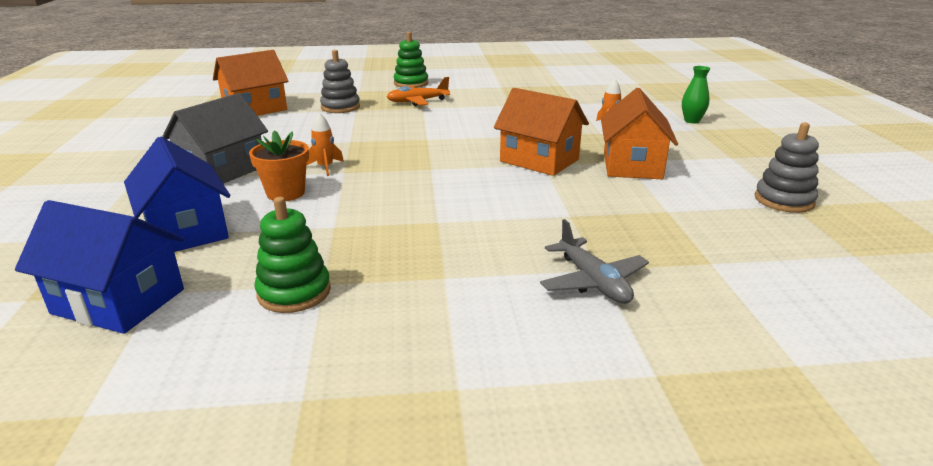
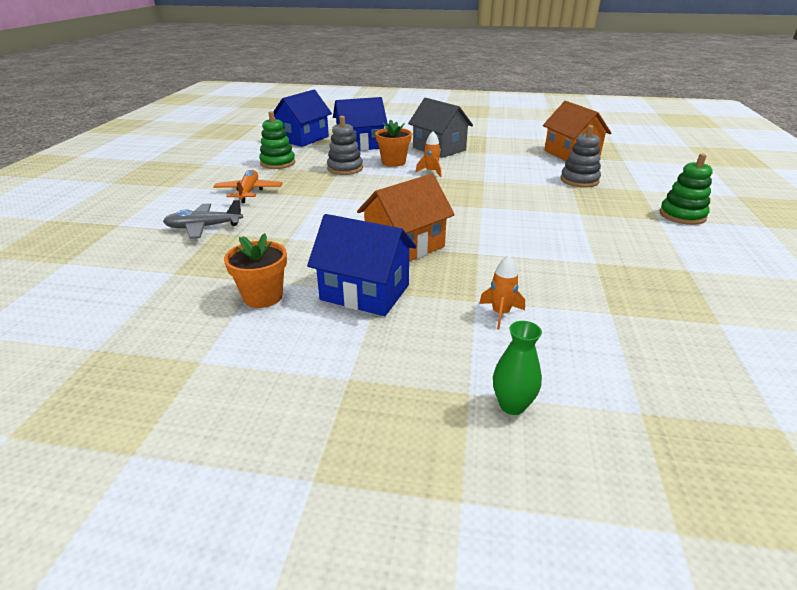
camera: 105 degrees right, 5 degrees up
(417, 101) = (603, 212): orange plane -> orange plane (249, 192)
(632, 165) = (365, 292): orange house -> blue house
(688, 202) = (263, 296): none -> orange flower pot
(784, 200) = (213, 361): grey stacking toy -> grey stacking toy (345, 168)

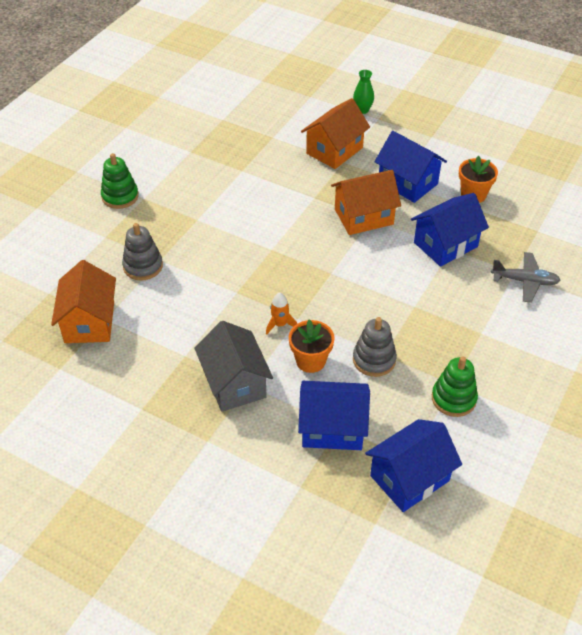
camera: 160 degrees left, 15 degrees up
(249, 192) = (488, 333): orange plane -> none
(297, 240) = (445, 244): none -> blue house
(500, 313) = (334, 150): orange rocket -> orange house

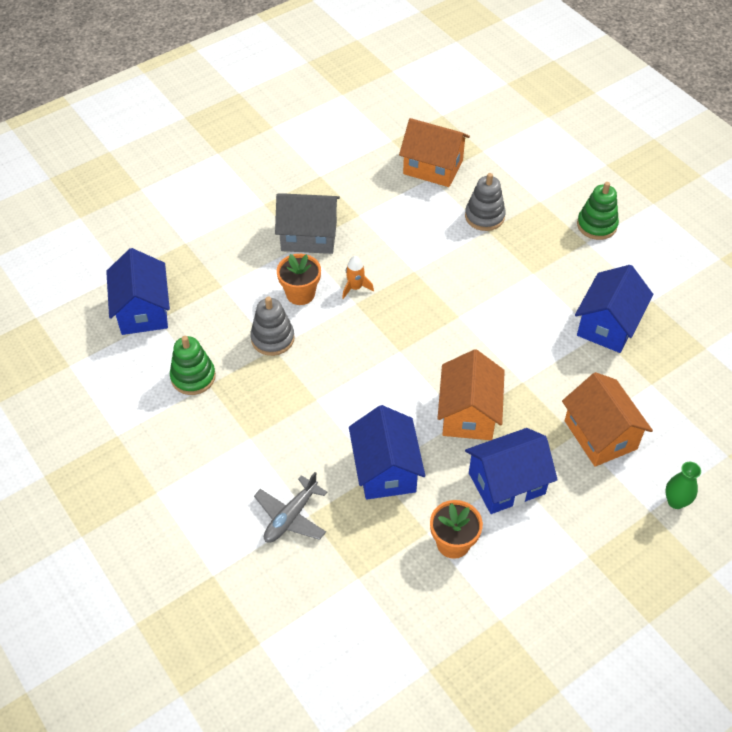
camera: 115 degrees right, 5 degrees up
(332, 428) = (222, 281): blue house -> blue house (608, 325)

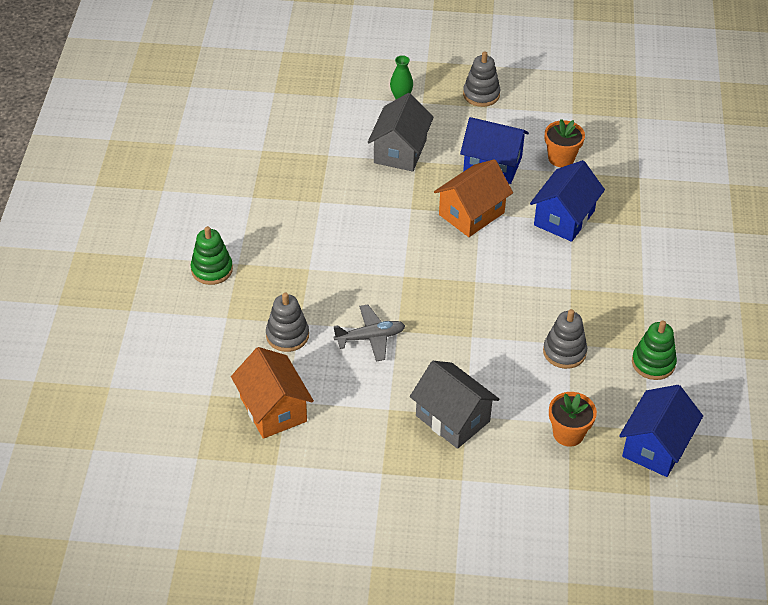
camera: 140 degrees left, 5 degrees down
(291, 516) = (654, 231): grey plane -> grey plane (370, 337)
(300, 294) = (508, 373): orange flower pot -> orange flower pot (568, 433)
(355, 288) = (459, 348): orange rocket -> none
(600, 435) = (400, 151): orange house -> grey house
(608, 325) = (305, 202): blue house -> none
(610, 569) = (481, 94): none -> grey stacking toy

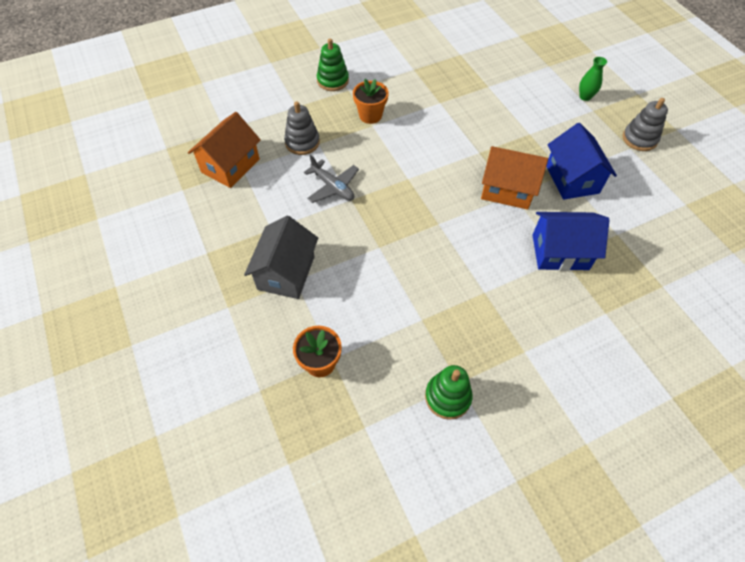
camera: 60 degrees right, 10 degrees up
(400, 151) = (530, 121): grey house -> none
(561, 158) = (626, 220): orange flower pot -> orange flower pot (370, 115)
(564, 352) = (409, 319): grey stacking toy -> none
(656, 446) = (349, 443): blue house -> none

